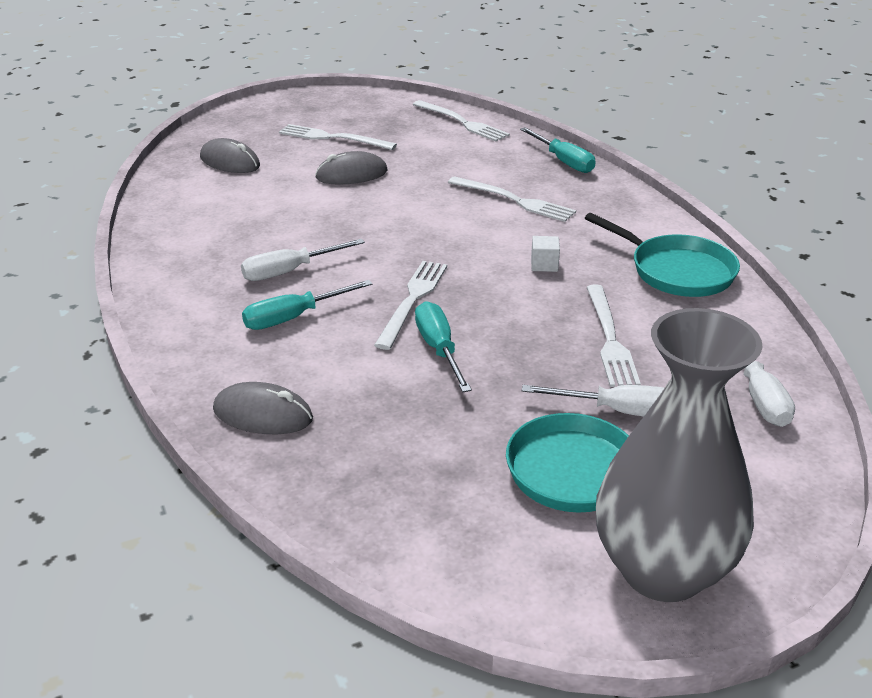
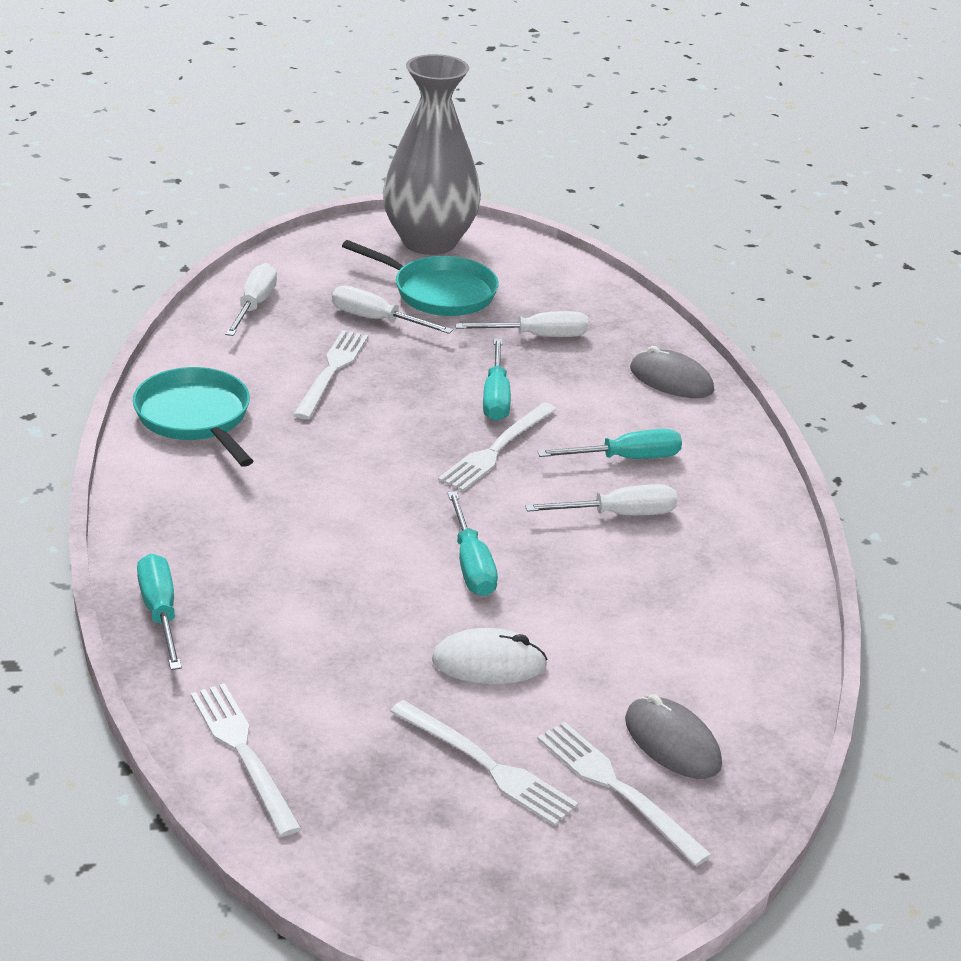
camera: 165 degrees left, 0 degrees up
(351, 174) = (489, 663): grey mouse -> white mouse
(389, 219) = (471, 564): none -> turquoise screwdriver
(432, 436) = (537, 336): none -> white screwdriver
(514, 200) = (290, 556): white fork -> white fork (617, 789)
(544, 265) = (329, 457): white cube -> none

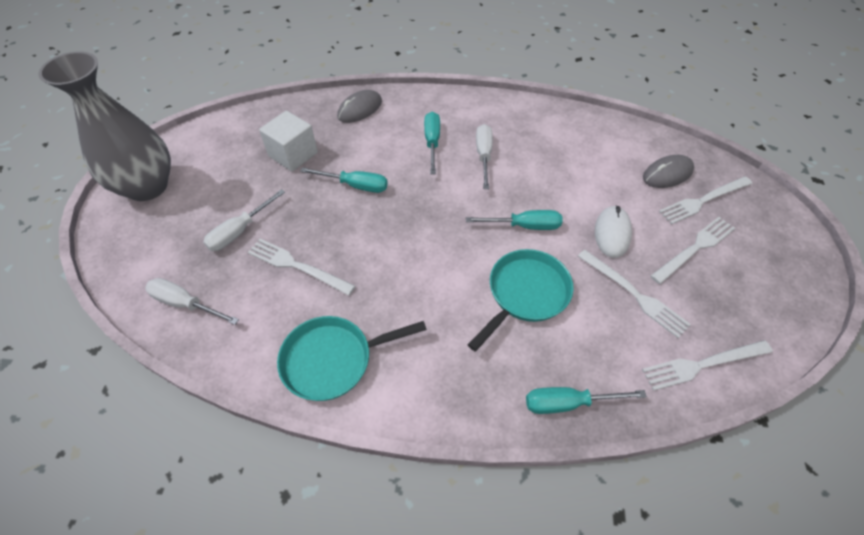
camera: 75 degrees left, 20 degrees up
(438, 292) = (218, 192): turquoise pan -> turquoise pan (525, 294)
(496, 449) = (411, 195): white fork -> white fork (634, 294)
(537, 336) = (293, 154): white screwdriver -> white cube

